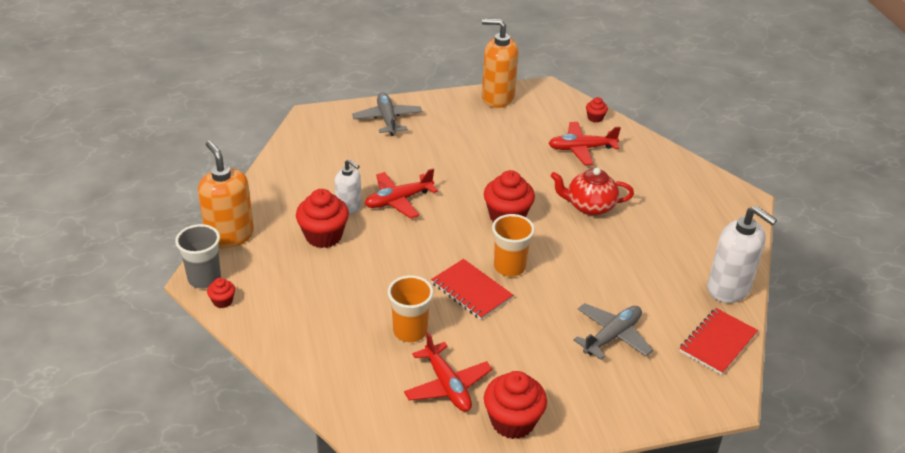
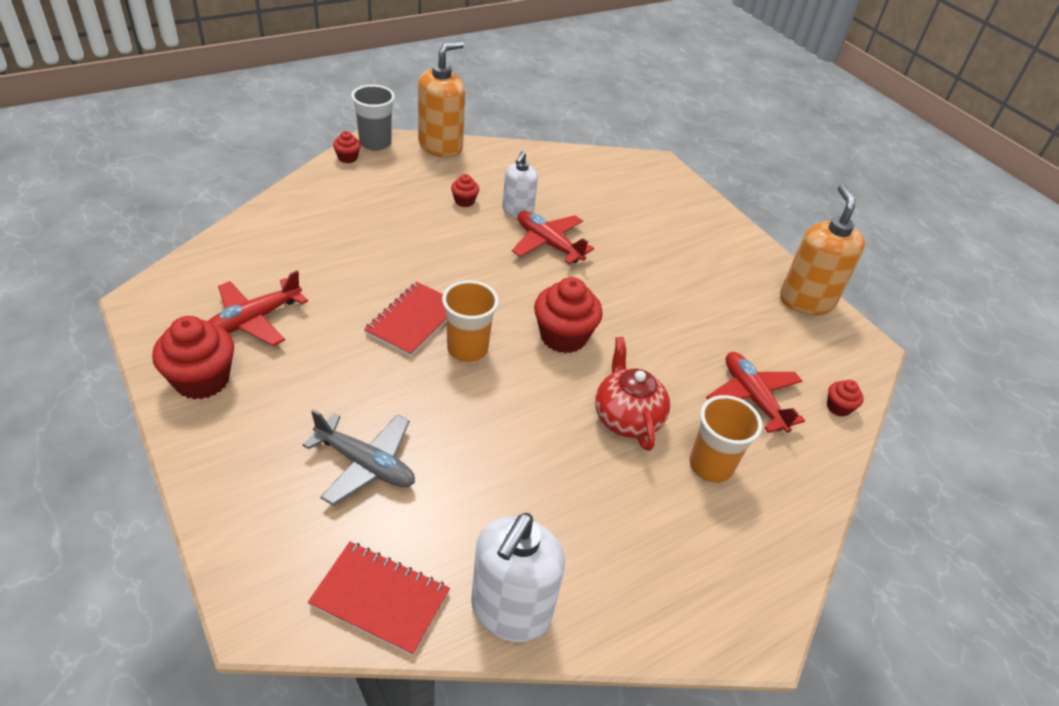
camera: 70 degrees right, 5 degrees up
(323, 236) = (464, 201): red cupcake -> red cupcake, size x0.49
(387, 119) = (690, 216): grey plane -> none
(410, 331) = (333, 281): orange cup -> orange cup (710, 466)

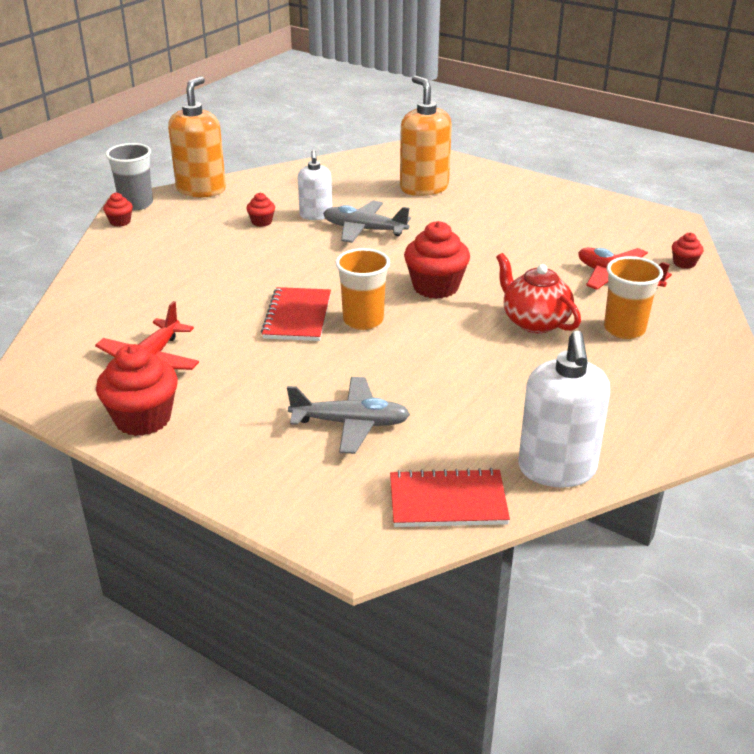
camera: 20 degrees left, 10 degrees down
(548, 244) = (364, 230): red plane -> grey plane
(806, 301) = (603, 205): orange soap dispenser -> orange soap dispenser (424, 188)

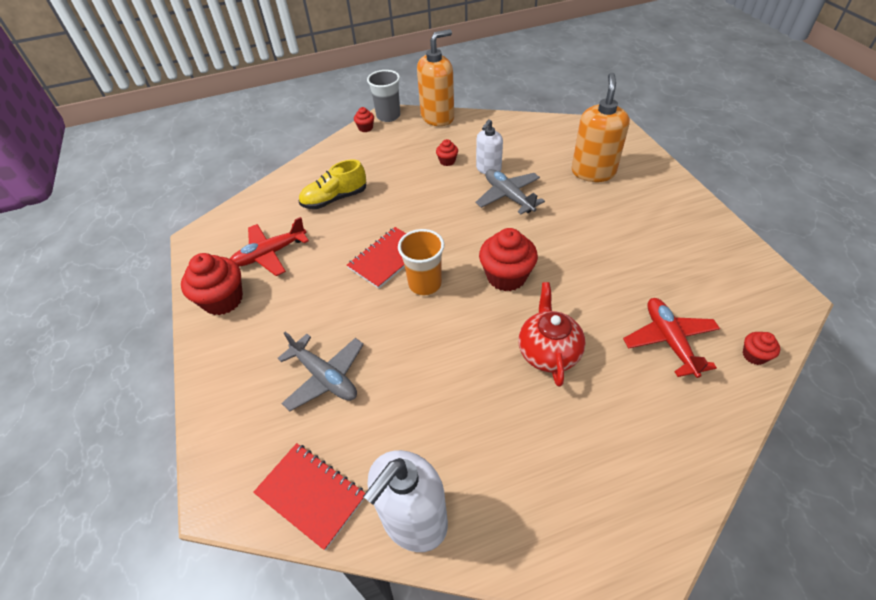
camera: 40 degrees right, 15 degrees up
(167, 292) = (334, 199): none -> yellow shoe
(624, 329) = (618, 403): orange cup -> none

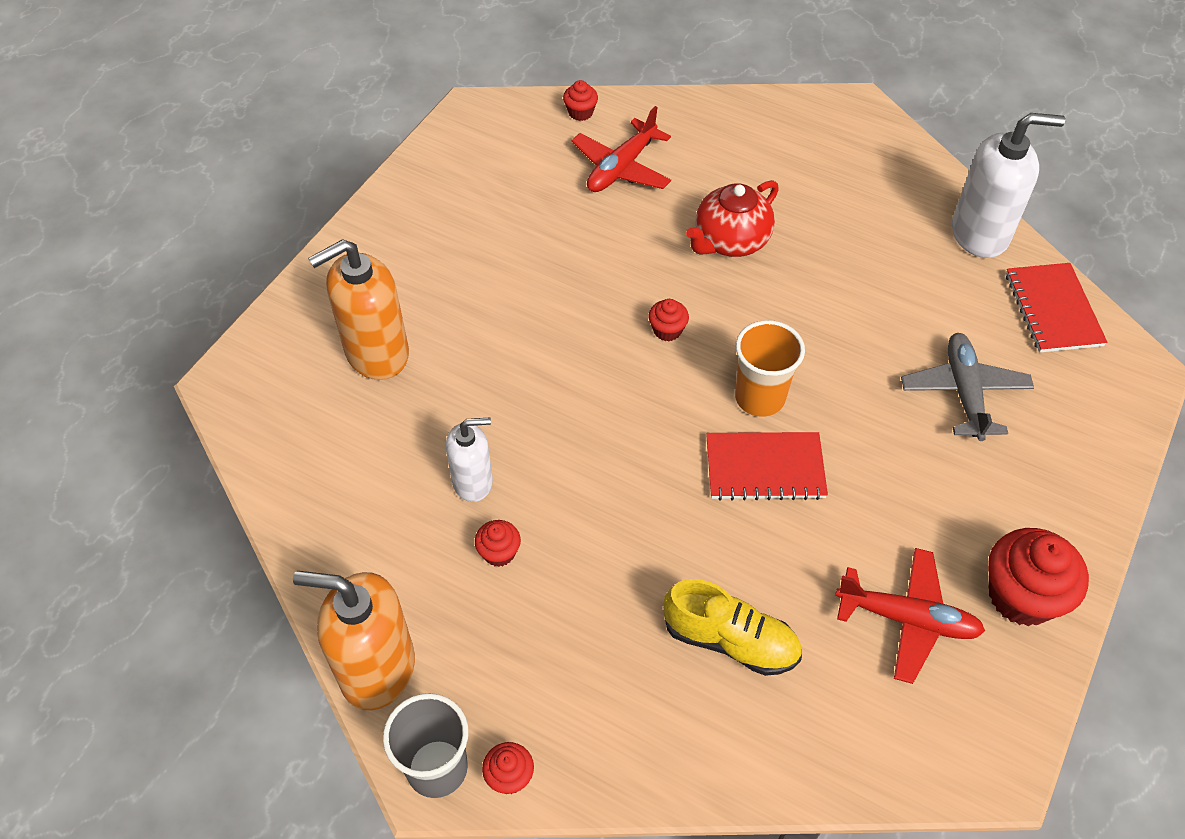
camera: 135 degrees left, 5 degrees up
(506, 276) = (667, 330): red cupcake -> red cupcake, size x0.49
(509, 196) = (517, 416): grey plane -> none

